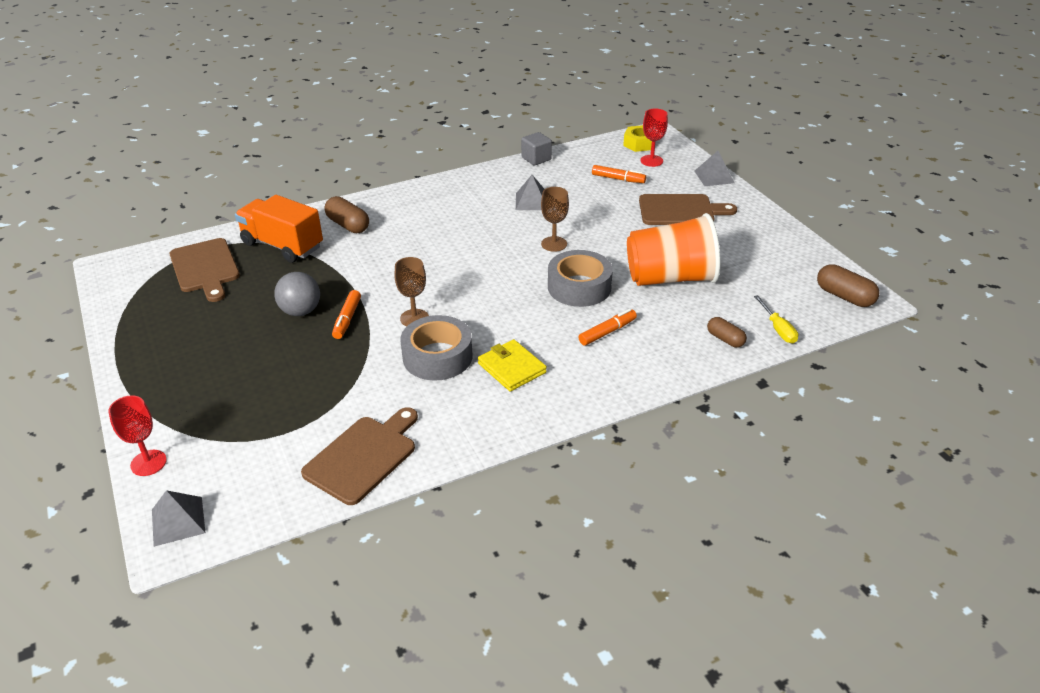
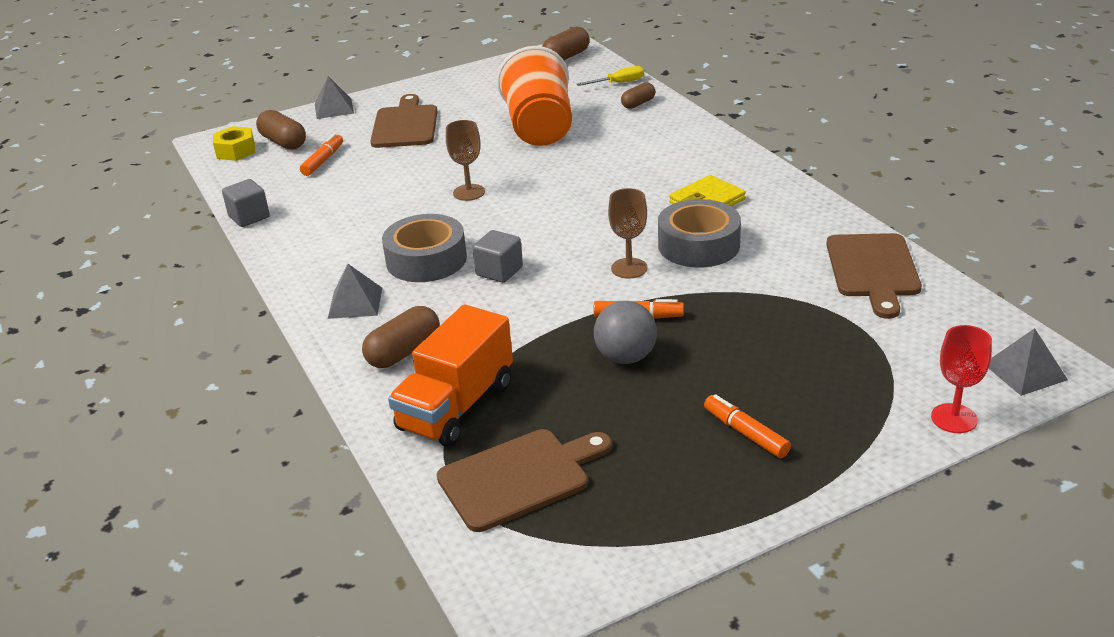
camera: 90 degrees left, 5 degrees down
(363, 456) = (873, 270): brown cutting board -> brown cutting board turned 120 degrees counterclockwise
(431, 259) = (499, 271): none -> grey cube
(531, 201) = (365, 213): grey pyramid -> grey pyramid (355, 303)
(579, 287) = (557, 173): grey tape -> grey tape (426, 260)
(607, 332) = (636, 156): orange marker -> orange marker (746, 433)
(651, 161) = (283, 142): red goblet -> brown capsule

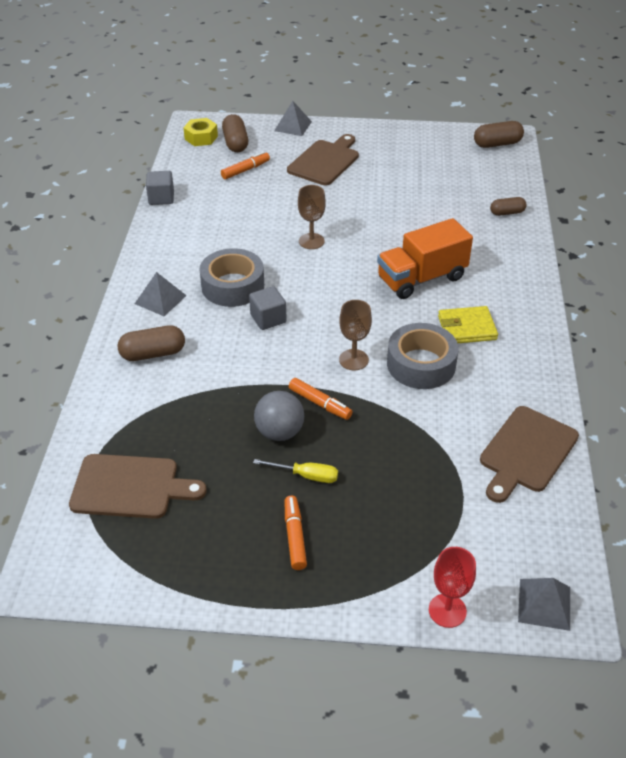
camera: 30 degrees right, 10 degrees up
(456, 406) = (144, 413): orange truck -> orange truck (421, 278)
(539, 128) = (412, 204): orange cup -> none
(618, 83) = (512, 186): yellow screwdriver -> yellow screwdriver (306, 475)

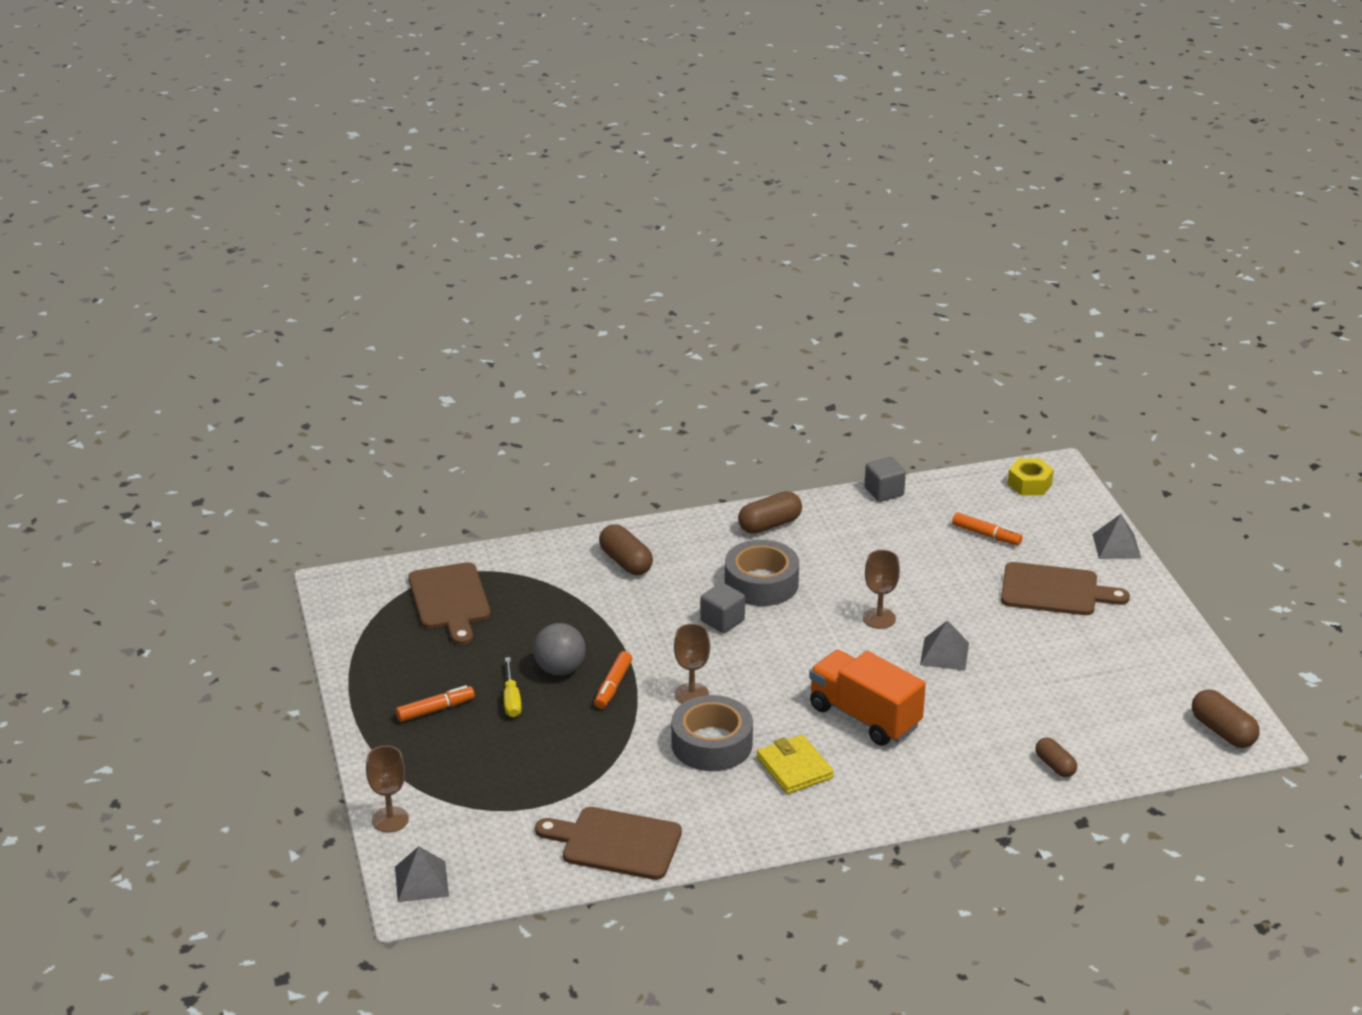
camera: 70 degrees right, 10 degrees down
(160, 299) = (709, 542): grey pyramid -> grey pyramid (944, 653)
(235, 143) = (1039, 512): brown capsule -> brown capsule (769, 525)
(447, 610) = (390, 819): red goblet -> brown goblet

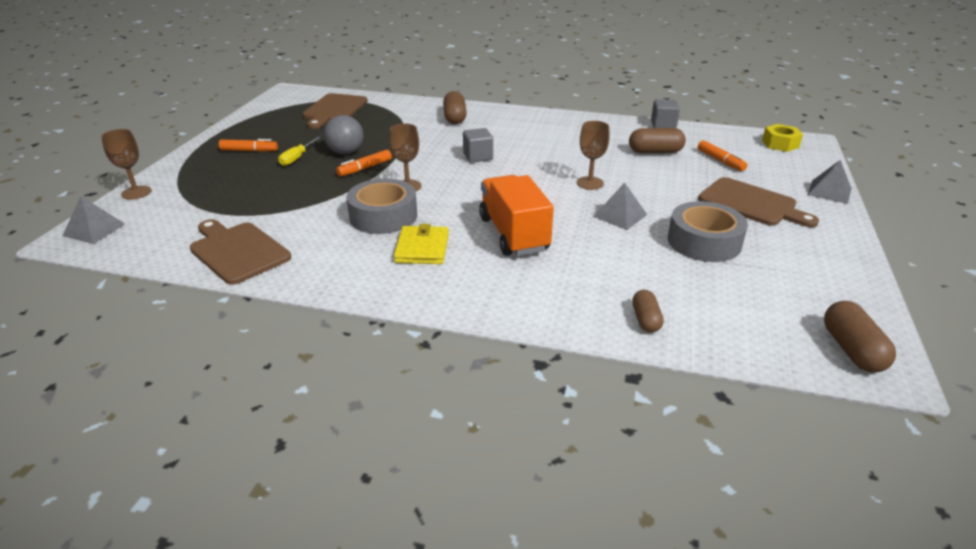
camera: 30 degrees right, 0 degrees up
(761, 583) = (527, 146): grey tape -> grey tape (704, 242)
(769, 525) = (566, 122): brown capsule -> brown capsule (655, 152)

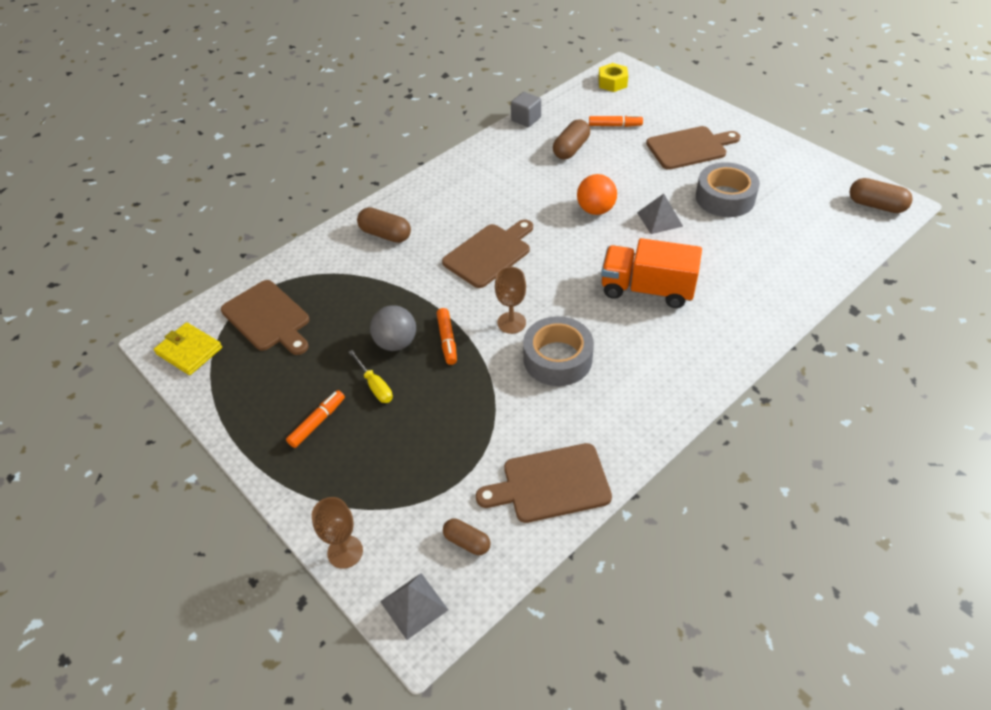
camera: 55 degrees left, 15 degrees up
(422, 248) = (632, 353): yellow wallet -> yellow wallet (189, 351)
(478, 157) = (489, 254): grey cube -> brown cutting board
(590, 183) = (595, 210): brown goblet -> orange ball
(646, 320) = (801, 274): brown capsule -> brown capsule (467, 542)
(829, 191) = (699, 104): grey pyramid -> none

